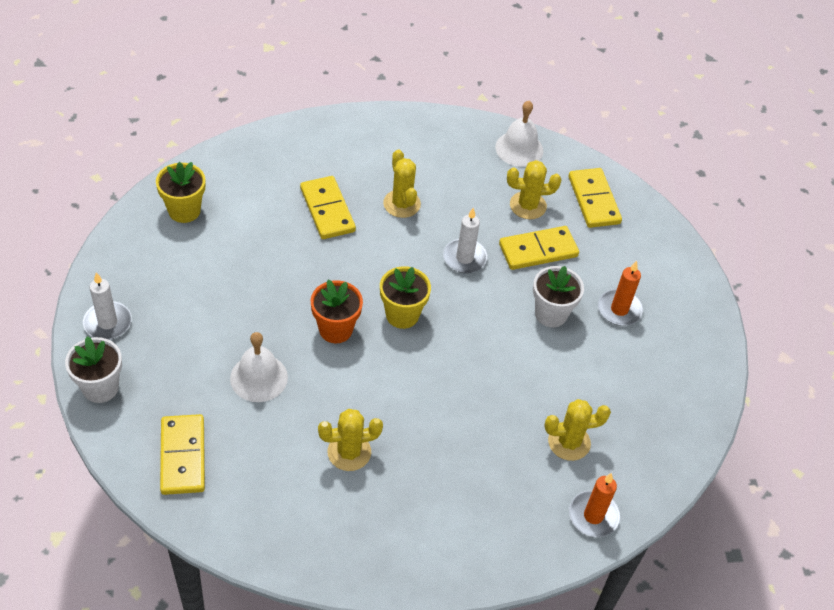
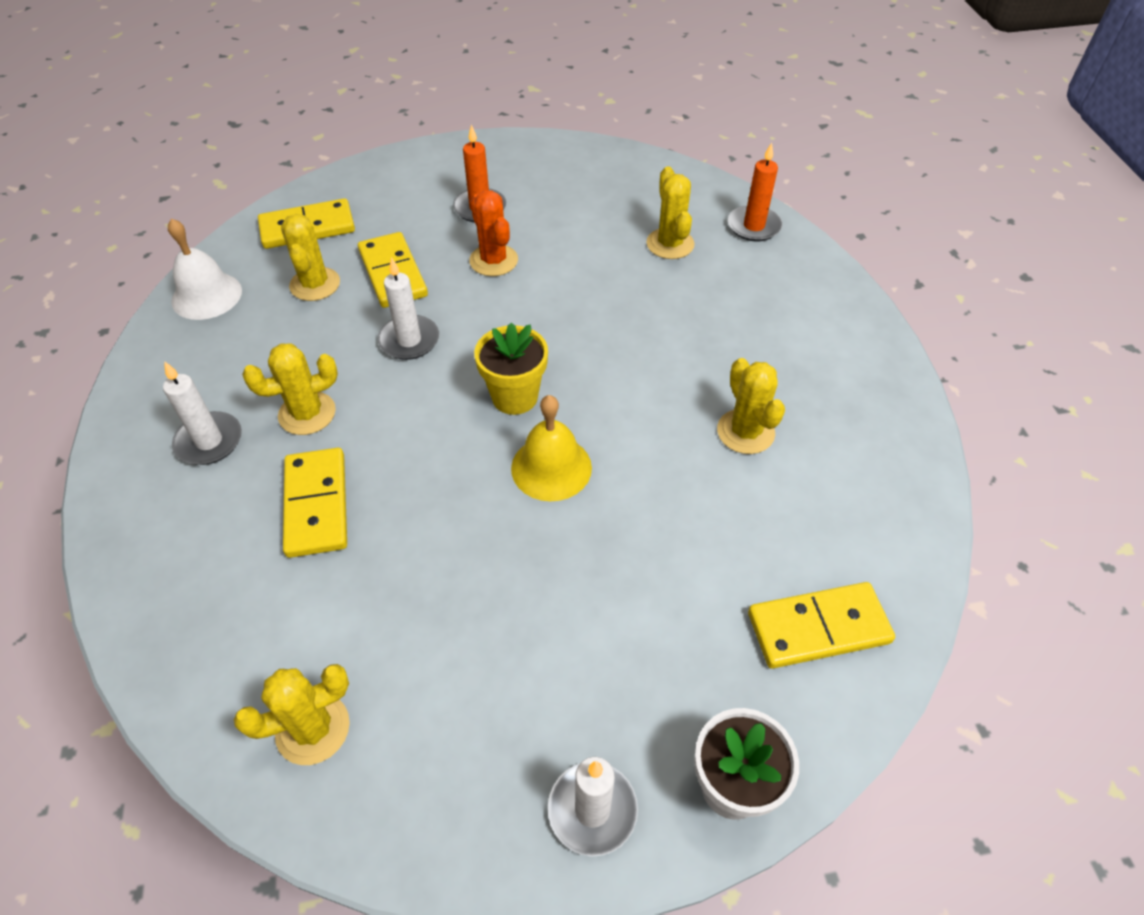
camera: 90 degrees left, 0 degrees up
(184, 210) = (313, 729): yellow flower pot -> yellow cactus
(259, 377) = (655, 550): white bell -> none
(327, 210) = (317, 504): yellow domino -> yellow domino turned 75 degrees counterclockwise
(335, 329) = (551, 467): orange flower pot -> yellow bell
(385, 159) = (209, 441): none -> white candle
(551, 314) = (493, 260): white flower pot -> orange cactus

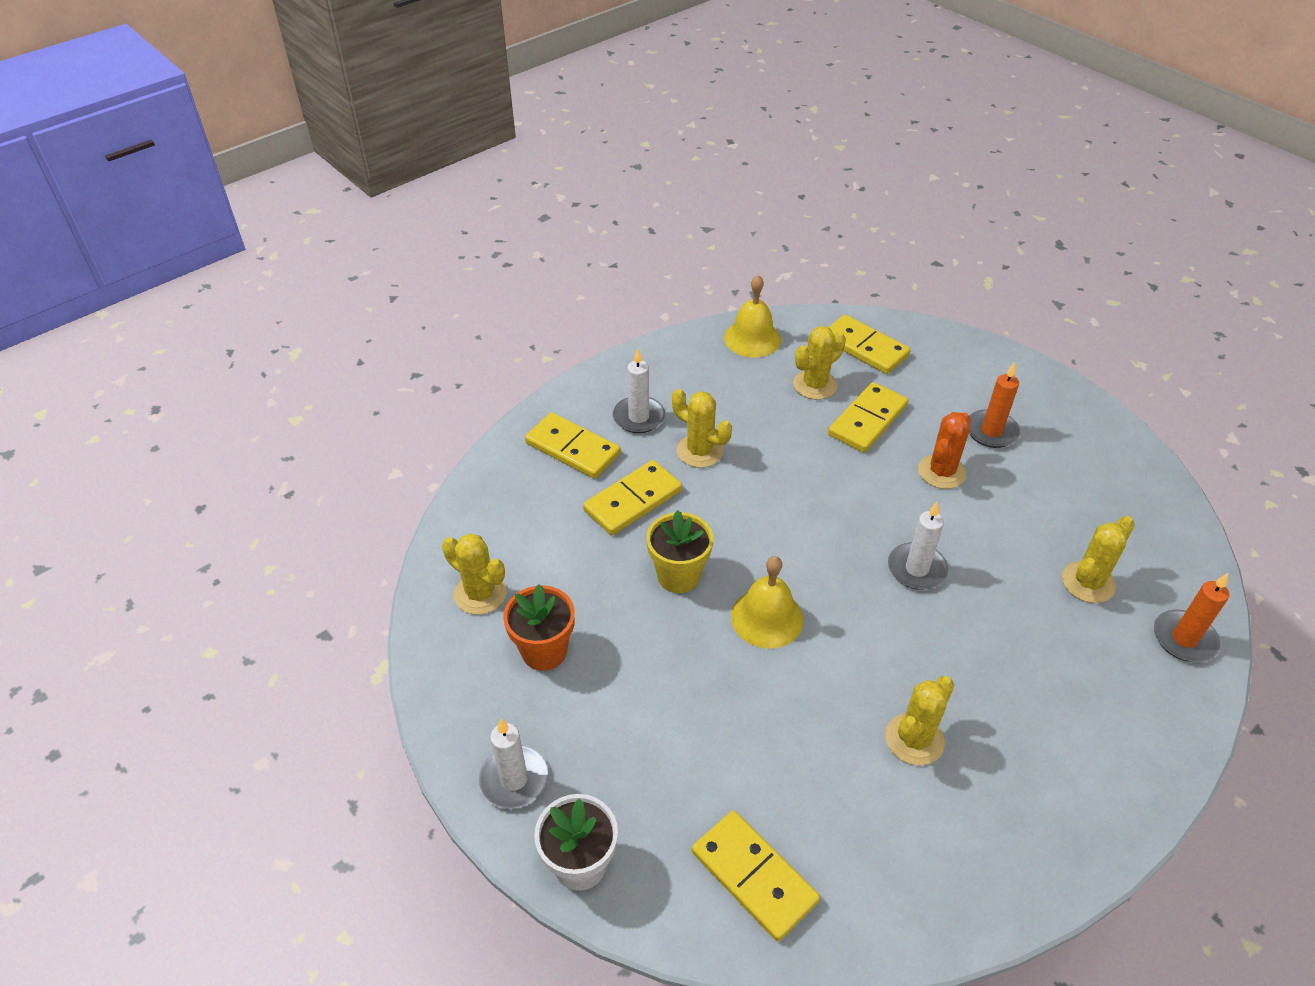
camera: 60 degrees right, 5 degrees down
(190, 525) = (572, 449): none -> yellow domino
(206, 295) = (752, 338): white bell -> yellow bell
(409, 340) = (812, 467): white candle -> white candle (916, 569)
(446, 694) = (544, 651): none -> orange flower pot
(515, 397) = (814, 560): yellow flower pot -> yellow flower pot (678, 576)

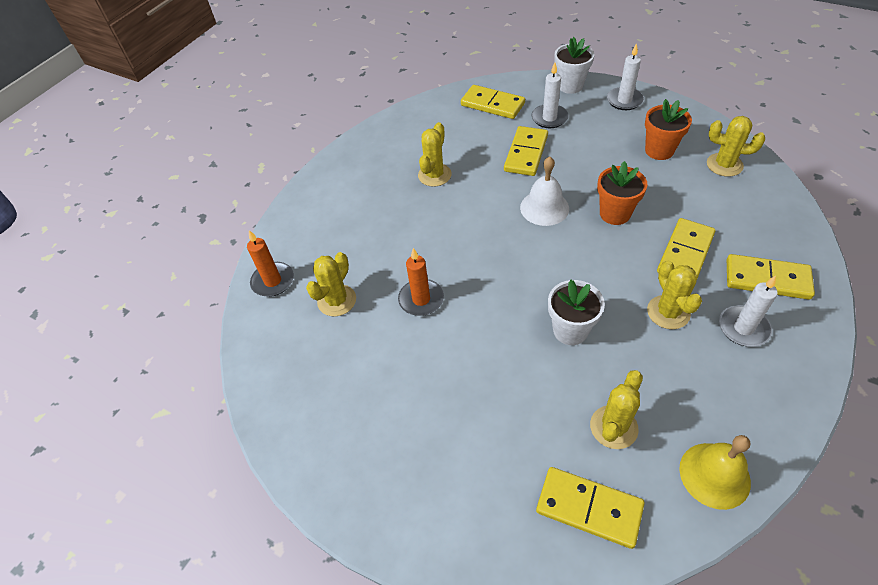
camera: 165 degrees right, 5 degrees up
(678, 576) = (615, 214): yellow flower pot -> orange flower pot
(700, 451) = (668, 312): yellow cactus -> yellow cactus turned 60 degrees clockwise
(767, 618) = (544, 207): yellow bell -> white bell
(812, 466) = (570, 330): none -> white flower pot
(867, 420) = (544, 398): yellow domino -> yellow domino (526, 153)
(916, 569) = (459, 270): white candle -> white candle (549, 118)
(941, 472) = (462, 362): orange cactus -> none
(991, 431) = (427, 427): orange candle -> orange candle (421, 299)

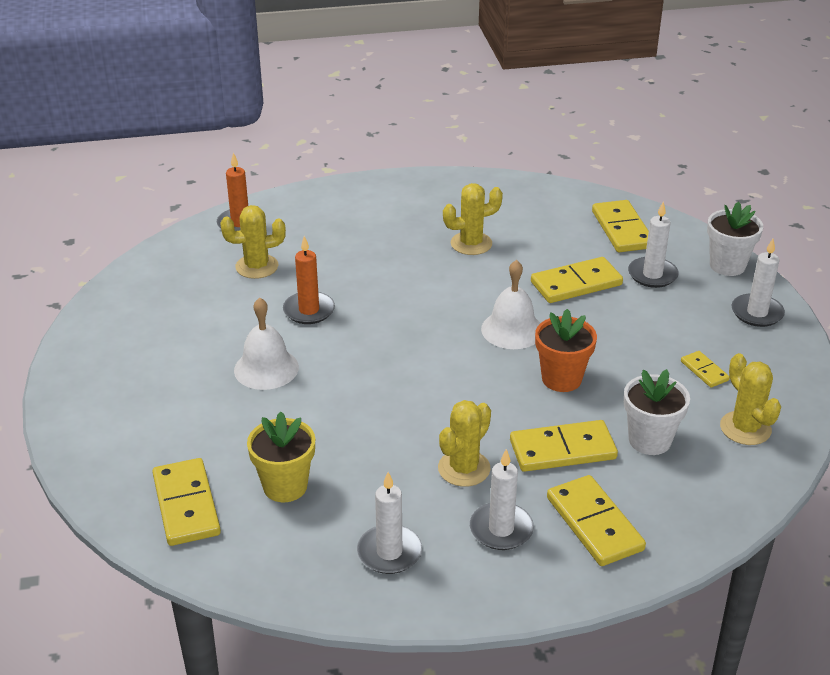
camera: 45 degrees right, 15 degrees down
(465, 363) = (266, 368): none -> white bell
(570, 330) = (370, 414): white flower pot -> white flower pot (649, 440)
(613, 427) = (285, 486): yellow cactus -> yellow flower pot
(659, 150) = (704, 371): orange flower pot -> yellow domino
(714, 475) = (294, 571): yellow bell -> none
(729, 403) = (389, 552): none -> white candle

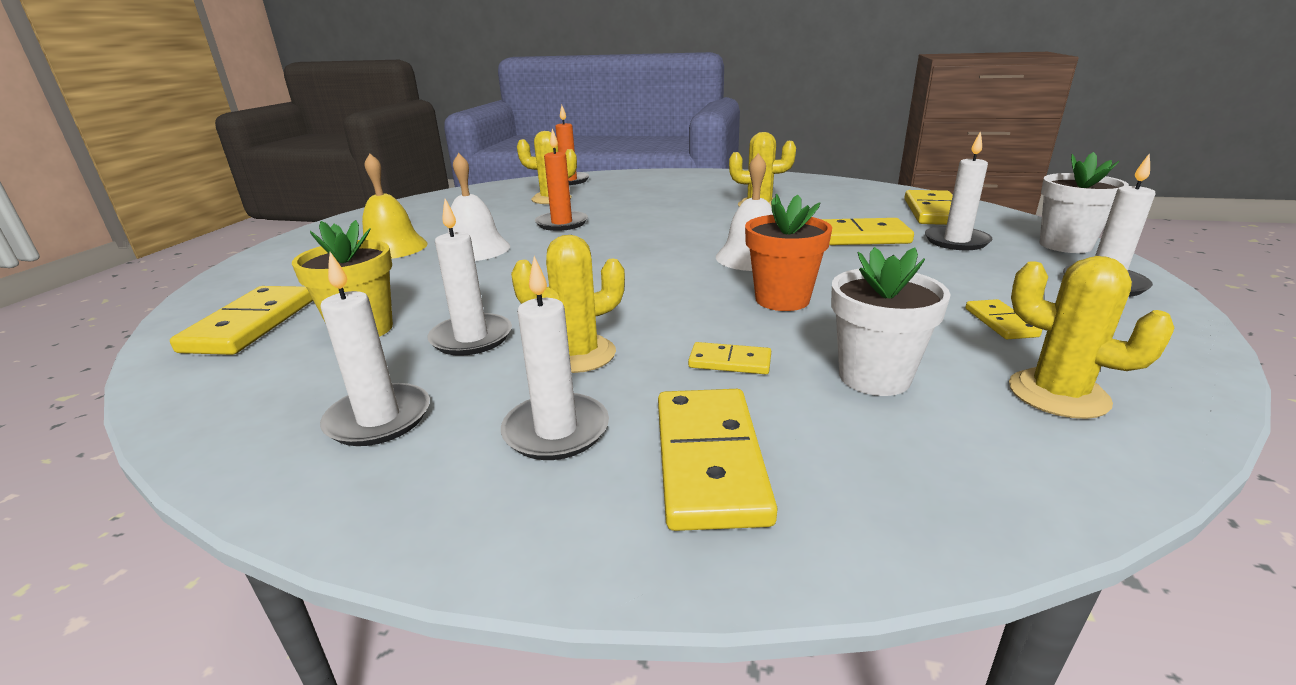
camera: 25 degrees right, 10 degrees down
(182, 383) = (392, 247): none -> yellow bell
(376, 473) = (471, 338): none -> white candle
(562, 449) = (730, 362): yellow domino -> yellow domino, size x0.52
(745, 428) = (1058, 394): yellow cactus -> yellow cactus turned 45 degrees counterclockwise

